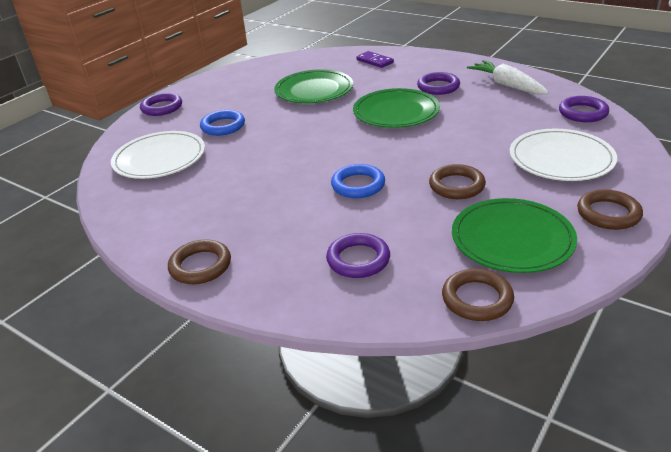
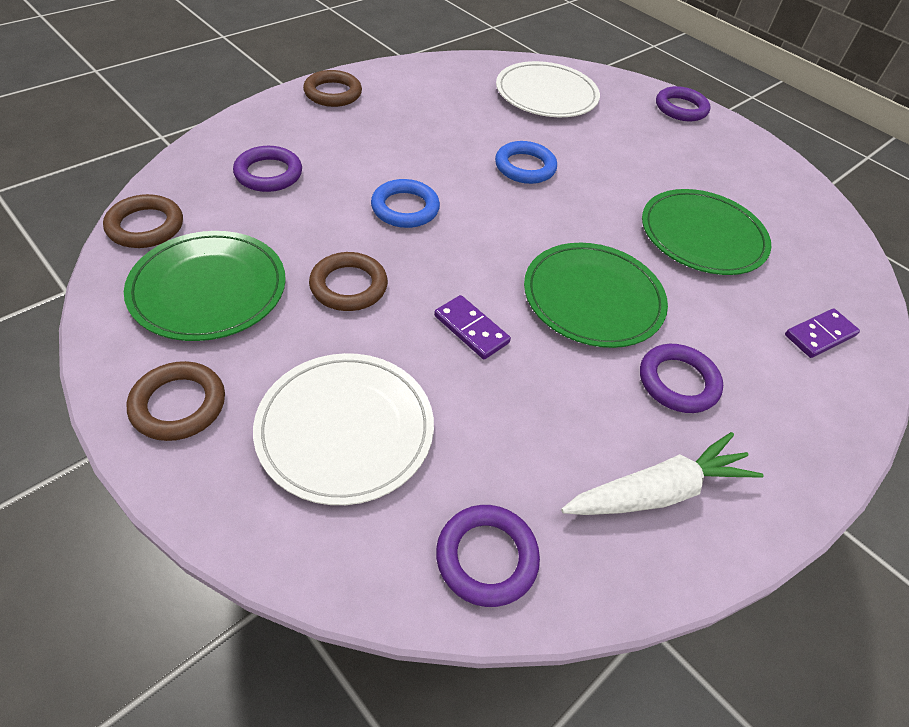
camera: 95 degrees right, 15 degrees up
(223, 126) = (609, 142): blue ring -> blue ring (525, 167)
(454, 140) = (471, 329): none -> purple domino

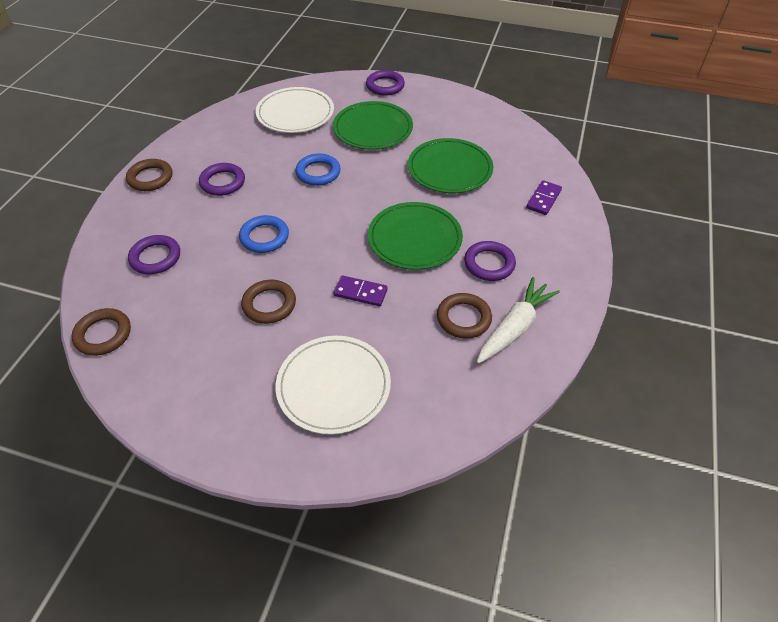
camera: 25 degrees left, 0 degrees up
(178, 405) = (226, 427): brown ring -> brown ring (463, 318)
(208, 289) = (183, 352): green plate -> green plate (373, 128)
(486, 557) = (455, 407): purple ring -> purple ring (222, 182)

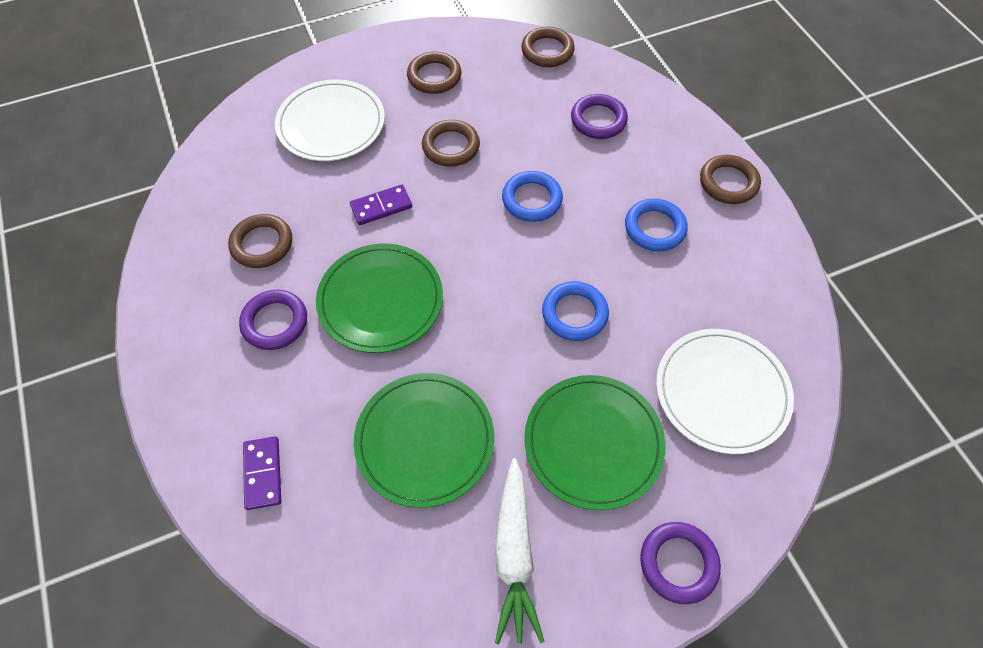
camera: 140 degrees right, 10 degrees up
(210, 374) = (434, 76): none -> brown ring
(222, 182) = (654, 228): purple ring -> blue ring
(514, 327) = (205, 266): white carrot -> white carrot (514, 554)

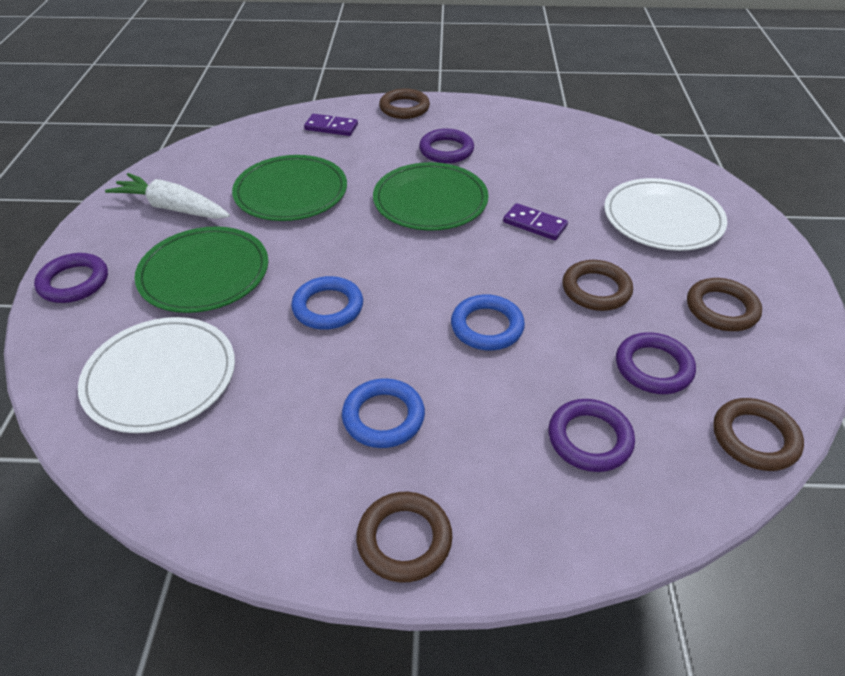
camera: 115 degrees right, 15 degrees down
(262, 244) = (528, 157): brown ring -> brown ring (404, 108)
(381, 206) = (534, 224): purple domino -> purple domino turned 60 degrees counterclockwise
(516, 102) = (653, 367): none -> purple ring

